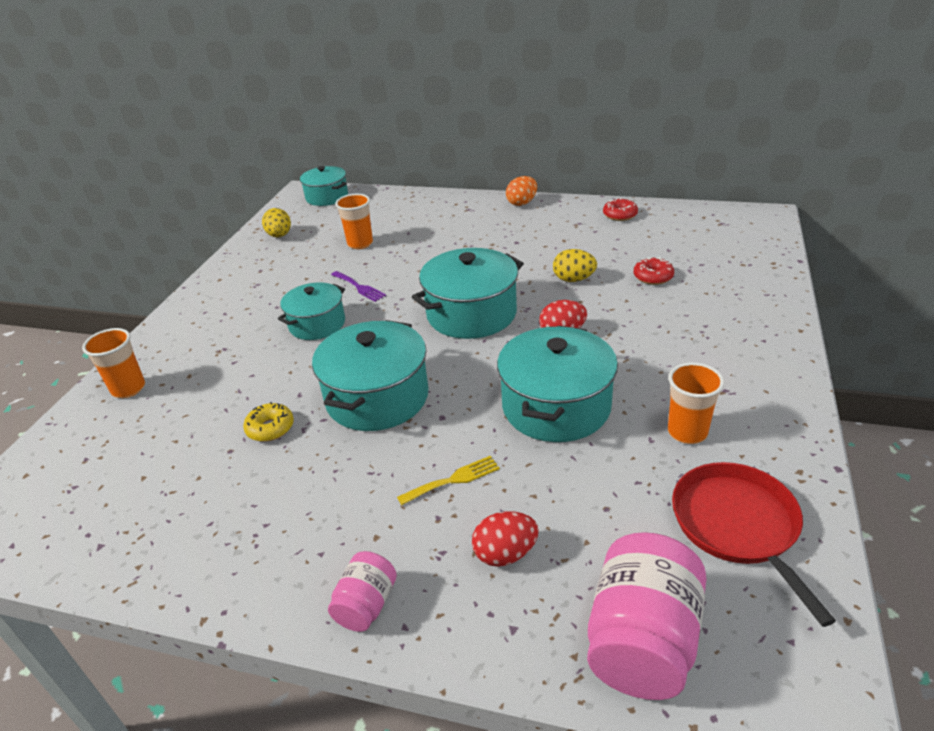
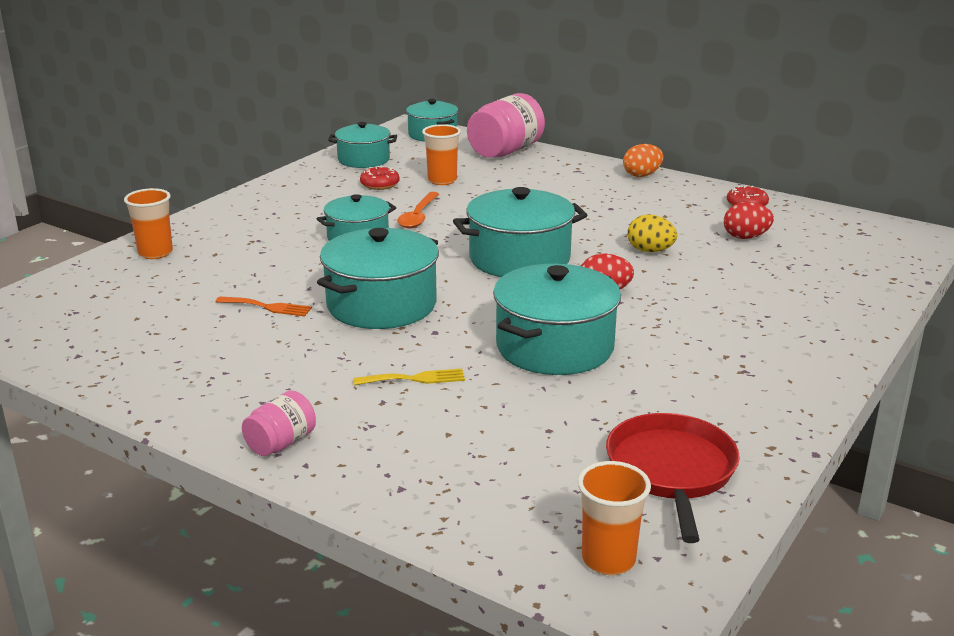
camera: 15 degrees right, 10 degrees down
(270, 428) = (267, 307): yellow donut -> orange fork
(279, 236) = (363, 159): yellow egg -> turquoise pot
(359, 287) = (418, 216): purple fork -> orange spoon
(505, 554) = (428, 439): red egg -> red egg (745, 237)
(642, 641) = (513, 523): pink jar -> pink jar (505, 151)
(653, 277) = (741, 265): red donut -> red donut (380, 184)
(687, 432) = (676, 394): orange cup -> orange cup (608, 560)

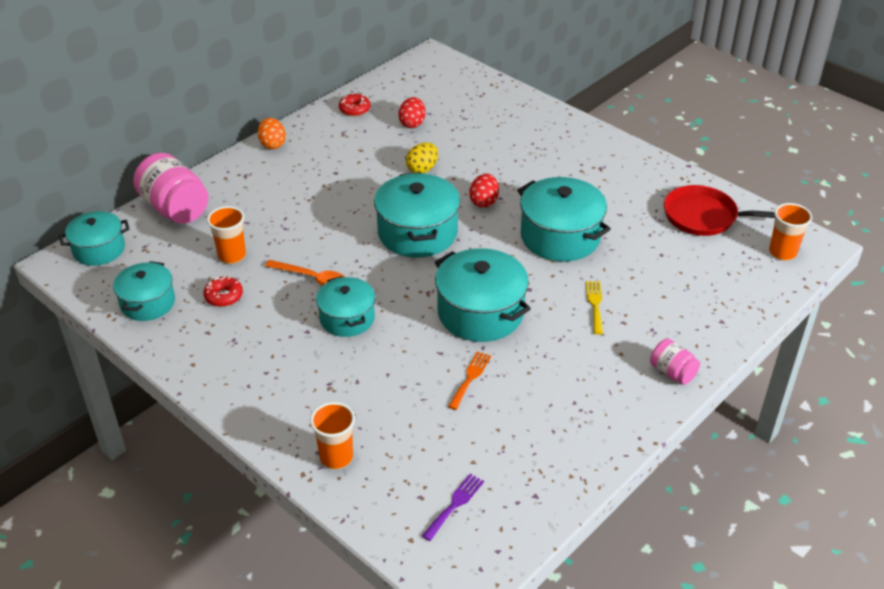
camera: 80 degrees left, 15 degrees up
(78, 313) = (455, 504): none -> purple fork

